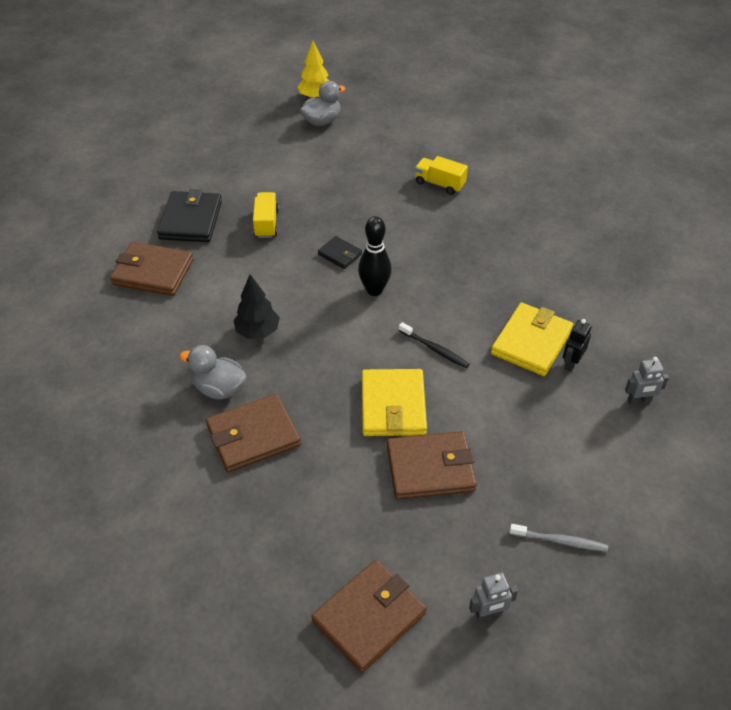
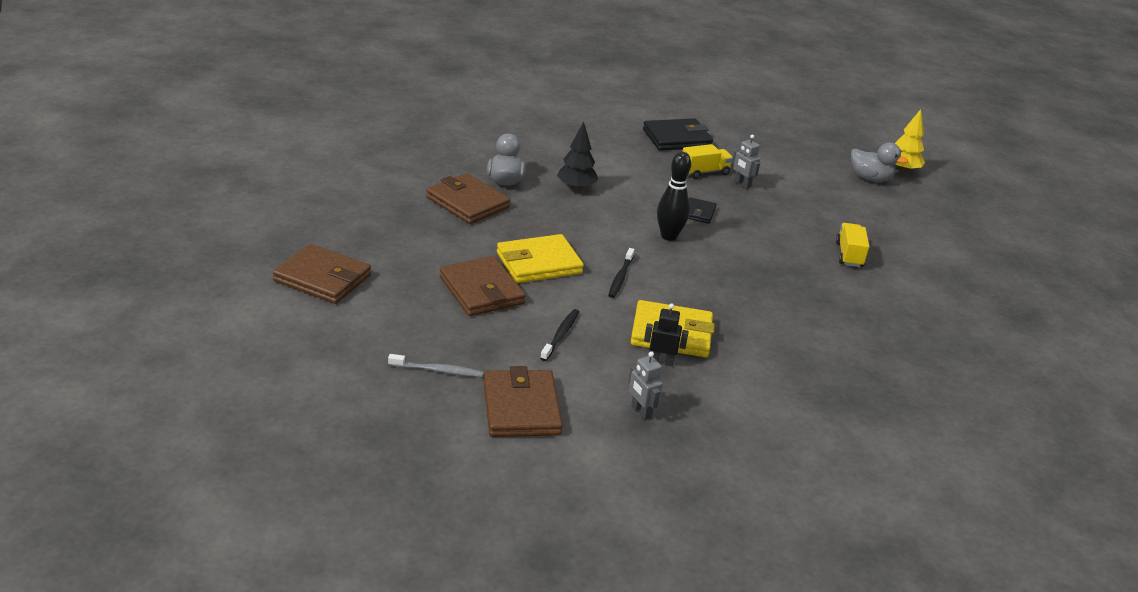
camera: 65 degrees right, 15 degrees down
(153, 272) = (605, 133): brown wallet -> brown wallet (521, 408)
(489, 613) = (347, 337): grey robot -> grey robot (742, 184)
(519, 424) = (561, 335): none -> black toothbrush
(560, 541) = (438, 371): grey toothbrush -> grey toothbrush turned 75 degrees counterclockwise

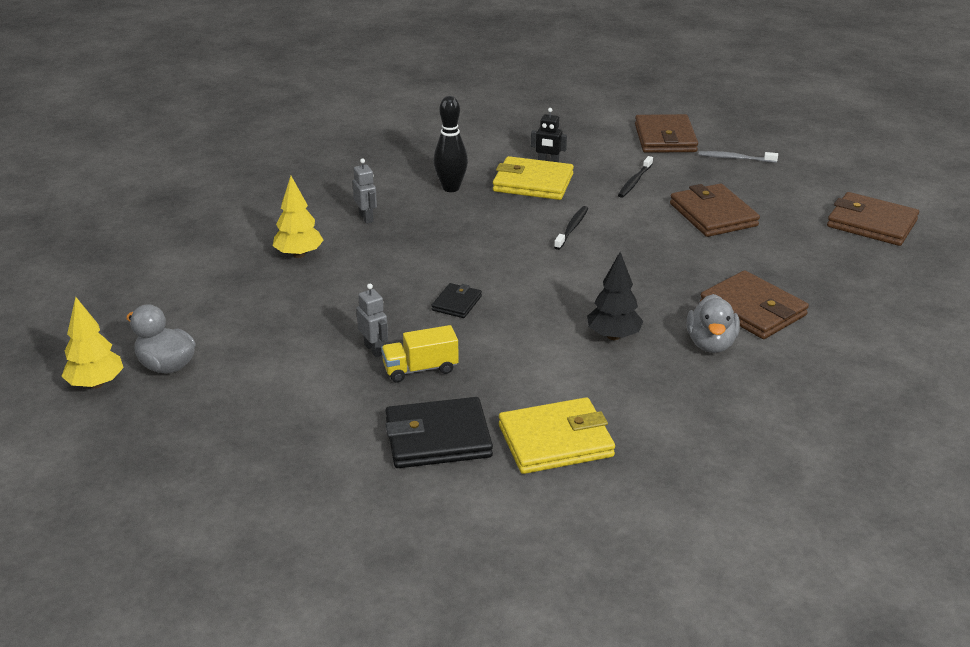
camera: 170 degrees left, 0 degrees up
(539, 263) = (658, 240): yellow wallet -> yellow wallet (555, 441)
(641, 412) = (573, 136): grey robot -> grey robot (366, 218)
(669, 236) = (506, 272): black bowling pin -> black bowling pin (451, 188)
(849, 255) = (299, 254): yellow truck -> yellow tree

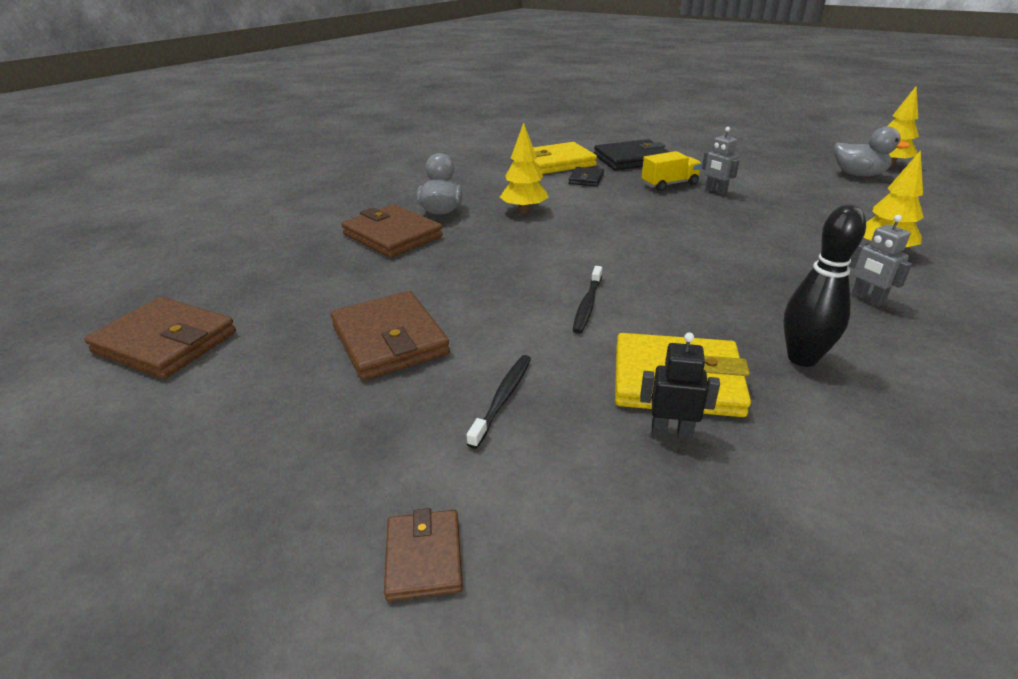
camera: 175 degrees right, 0 degrees up
(456, 303) = (674, 222): black wallet -> black wallet (586, 179)
(613, 336) = (524, 210): black tree -> yellow tree
(665, 138) = (424, 557): brown wallet -> brown wallet, size x0.53
(735, 158) = (286, 486): grey toothbrush -> none

